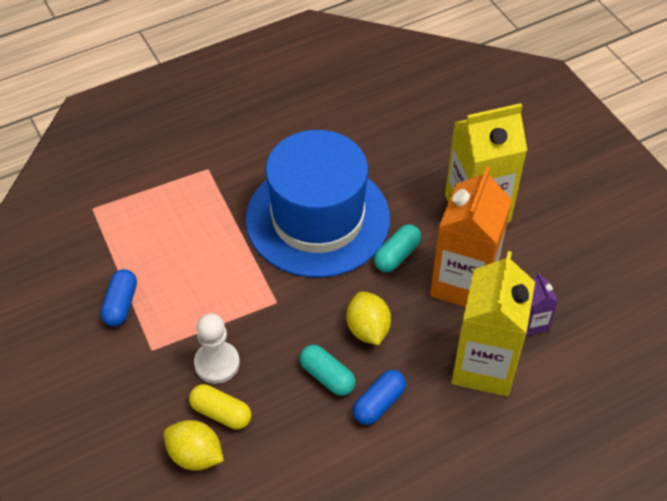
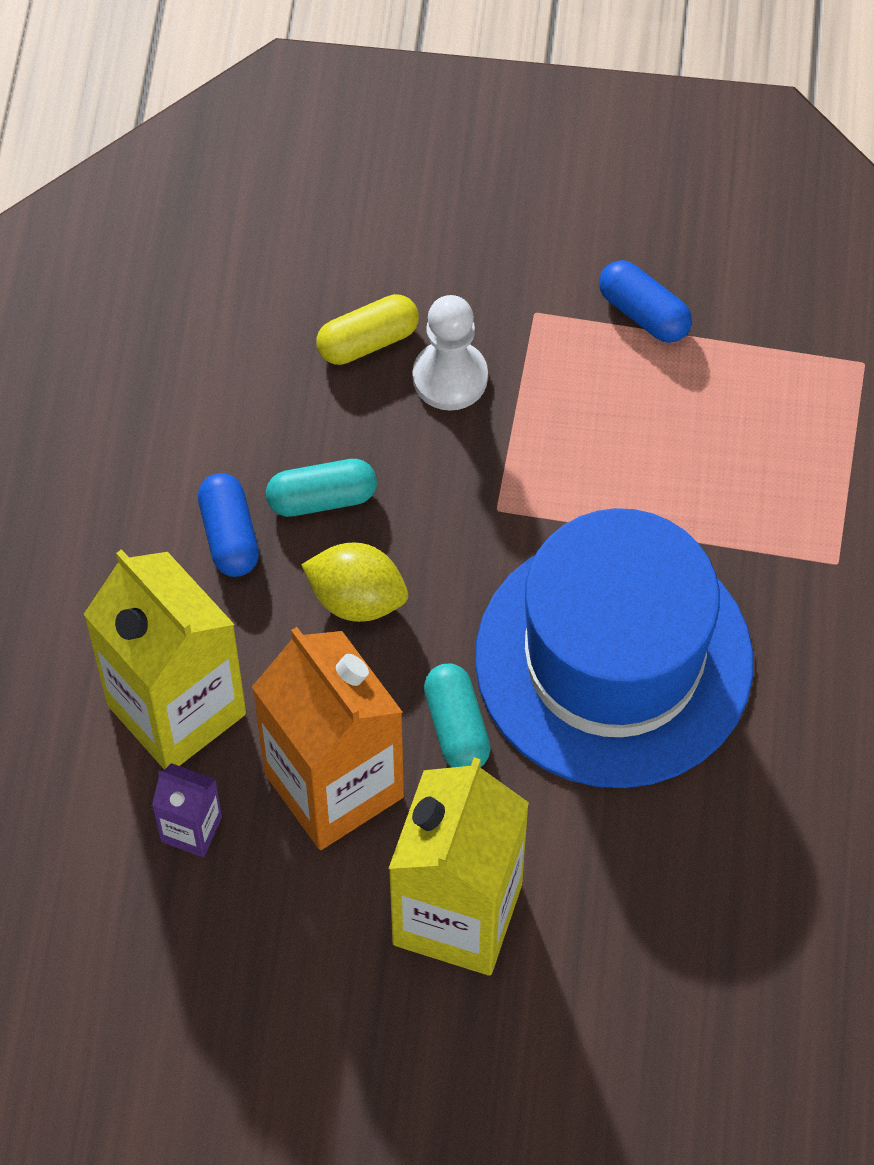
camera: 125 degrees right, 10 degrees up
(195, 455) = (328, 280): yellow lemon -> none

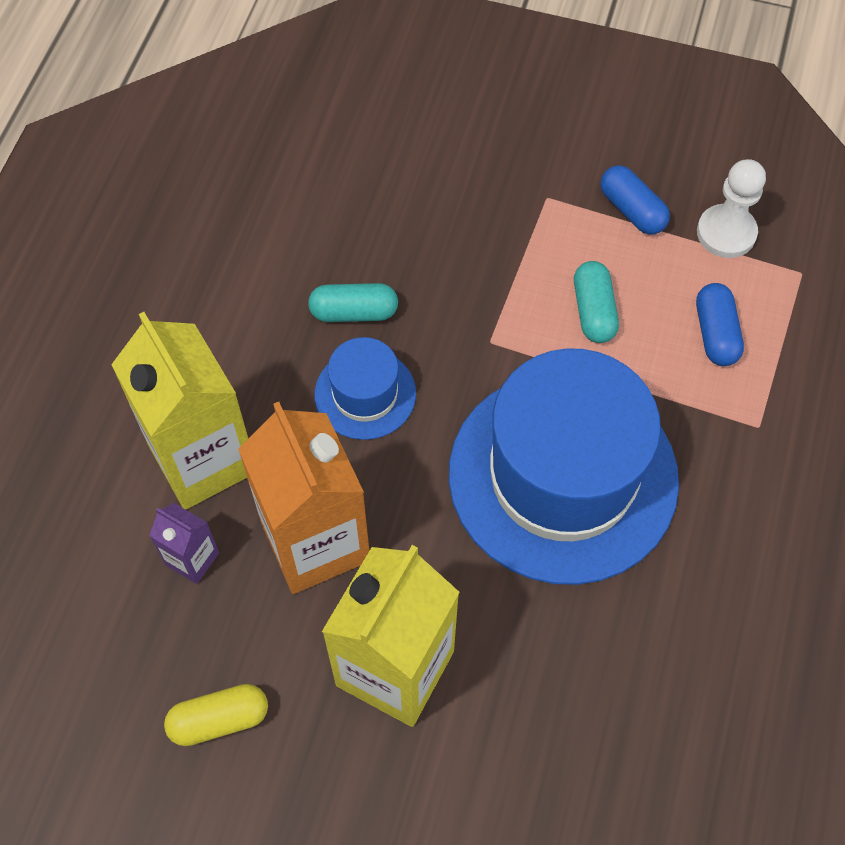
camera: 10 degrees right, 0 degrees up
(229, 535) = (276, 329): blue capsule -> blue capsule (715, 333)
(357, 598) = (365, 394): yellow lemon -> blue hat
(368, 341) = (414, 200): yellow capsule -> yellow capsule (219, 720)
(450, 377) = (472, 236): white pawn -> white pawn (726, 233)
(456, 727) = (424, 510): turquoise capsule -> turquoise capsule (593, 311)

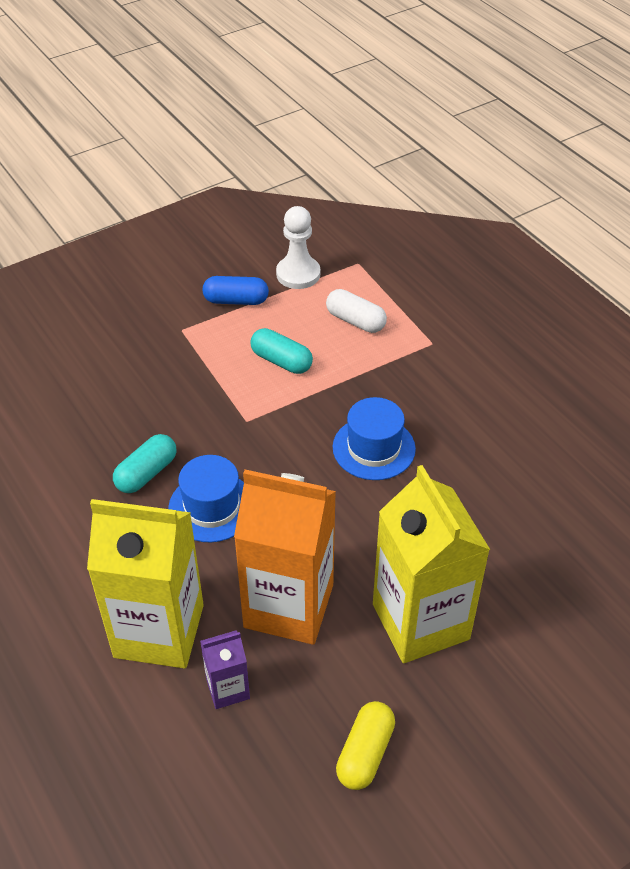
camera: 50 degrees left, 15 degrees down
(563, 476) = (374, 448): blue hat -> blue hat, size x0.46
(715, 333) = (355, 321): blue capsule -> white capsule

